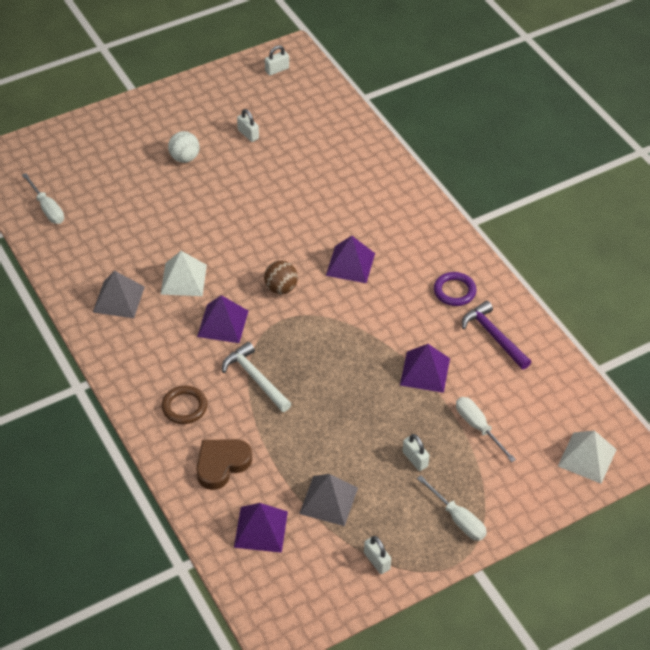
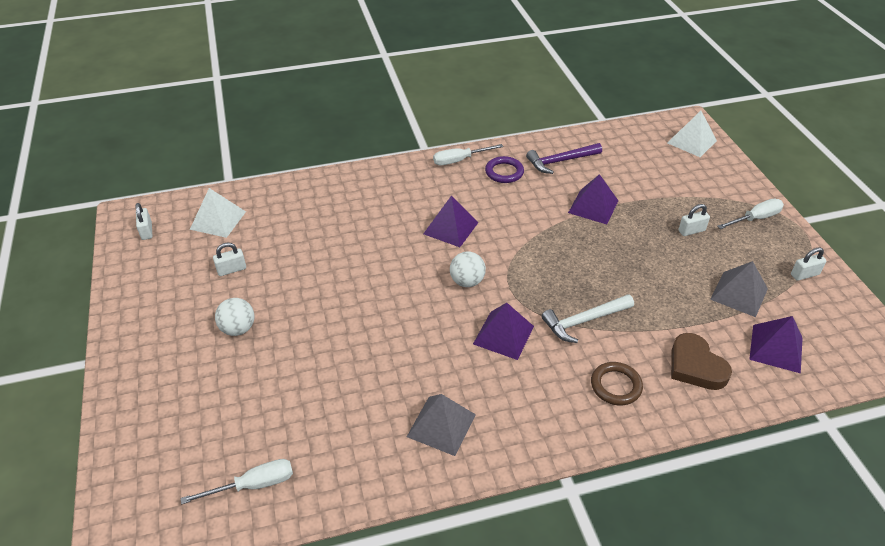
camera: 75 degrees left, 5 degrees down
(183, 279) = (429, 358): white pyramid -> white pyramid (218, 220)
(281, 288) = (467, 281): brown ball -> white ball
(478, 427) = (658, 189): white screwdriver -> white screwdriver (459, 160)

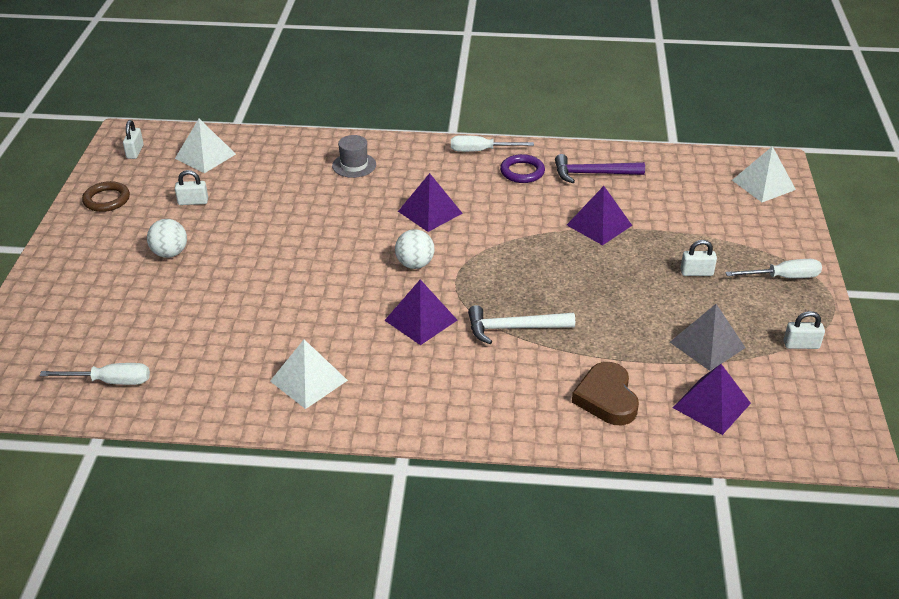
camera: 20 degrees right, 5 degrees down
(359, 198) = (354, 165): none -> grey hat
(441, 425) = (308, 380): grey pyramid -> white pyramid
(616, 386) = (507, 393): brown ring -> brown ring (106, 200)

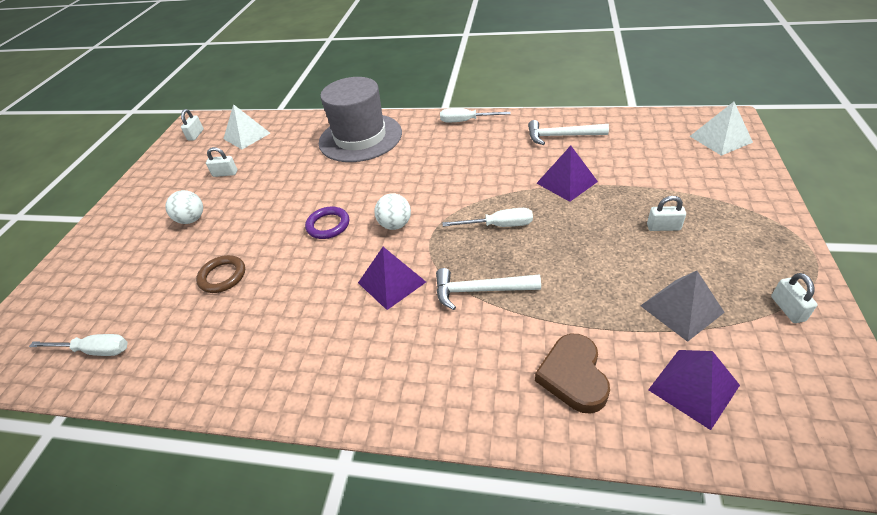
camera: 10 degrees right, 5 degrees up
(106, 200) = (160, 174): brown ring -> brown ring (222, 276)
(308, 380) = (273, 350): white pyramid -> none
(354, 165) = (360, 138): grey hat -> grey hat, size x2.31
(430, 212) = (416, 175): purple pyramid -> none
(522, 172) = (499, 137): purple ring -> purple ring (328, 225)
(592, 174) = (561, 136): purple hammer -> white hammer
(783, 277) = (754, 230): white screwdriver -> white screwdriver (498, 225)
(801, 345) = (787, 309): white padlock -> white padlock turned 75 degrees clockwise

